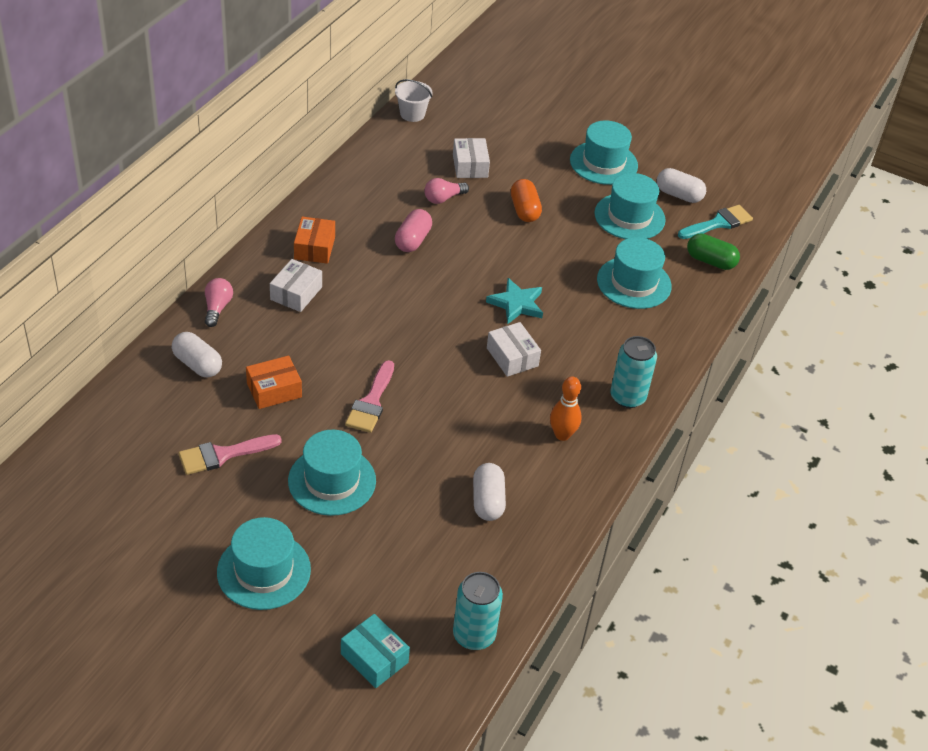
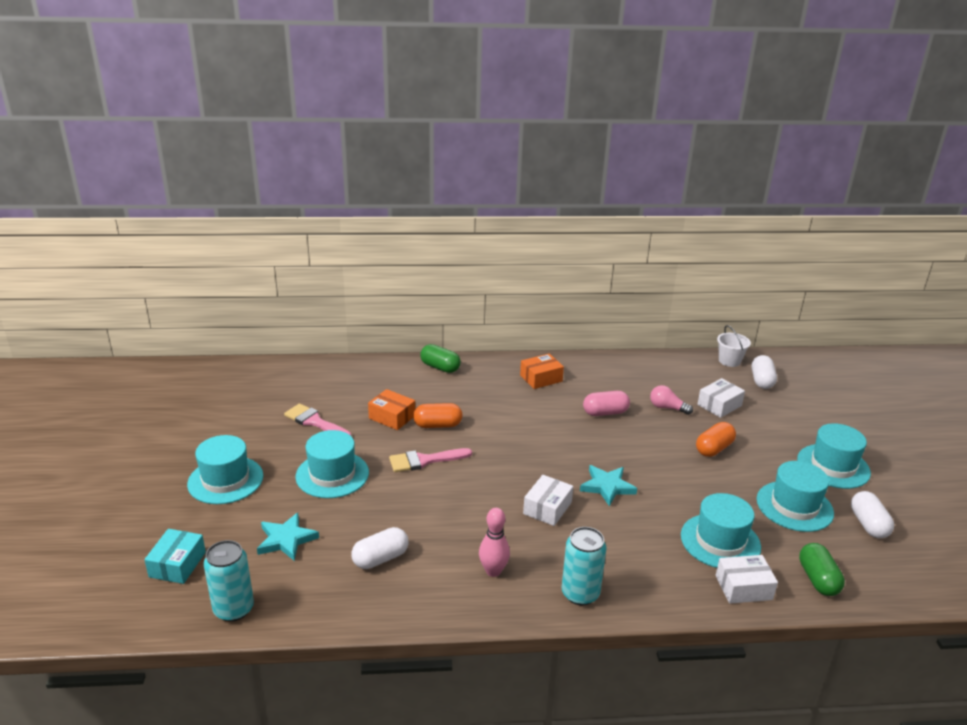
camera: 60 degrees right, 15 degrees down
(197, 364) = (383, 381): white capsule -> white capsule (762, 381)
(217, 308) = (440, 367): pink light bulb -> green capsule
(296, 293) = (490, 389): white box -> white box (743, 587)
(321, 363) = (437, 425): none -> orange capsule
(405, 558) = (286, 539): none -> turquoise star
(562, 435) = (493, 571): orange bowling pin -> pink bowling pin
(718, 223) = (874, 564): turquoise brush -> none

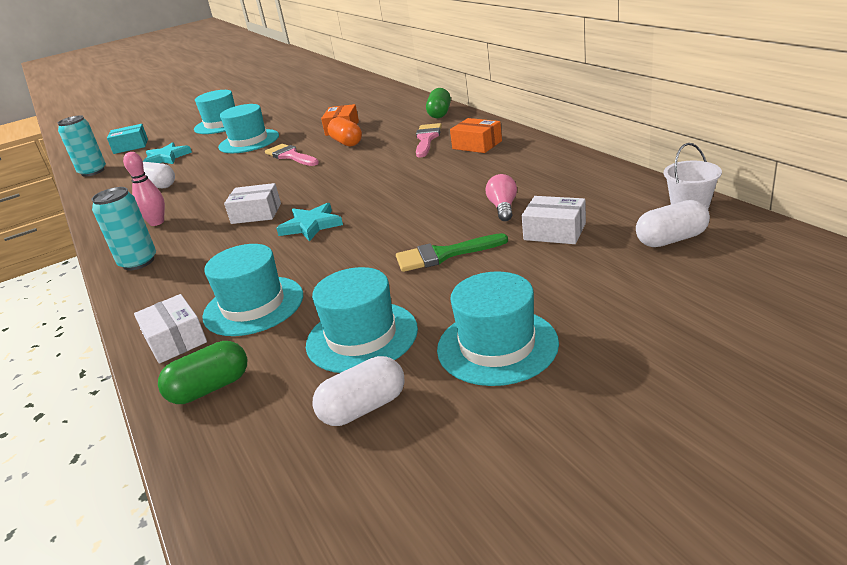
camera: 70 degrees right, 0 degrees up
(314, 422) = (311, 115): pink brush -> pink brush (427, 139)
(605, 412) = (449, 185): pink capsule -> none
(714, 449) = (443, 255): orange capsule -> green brush

